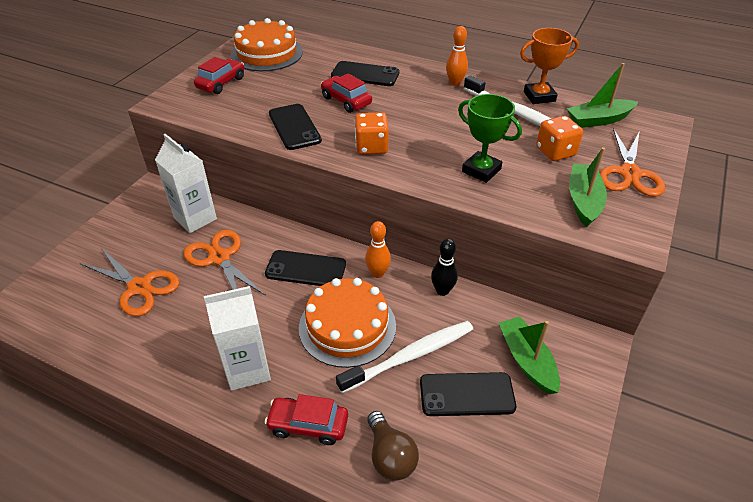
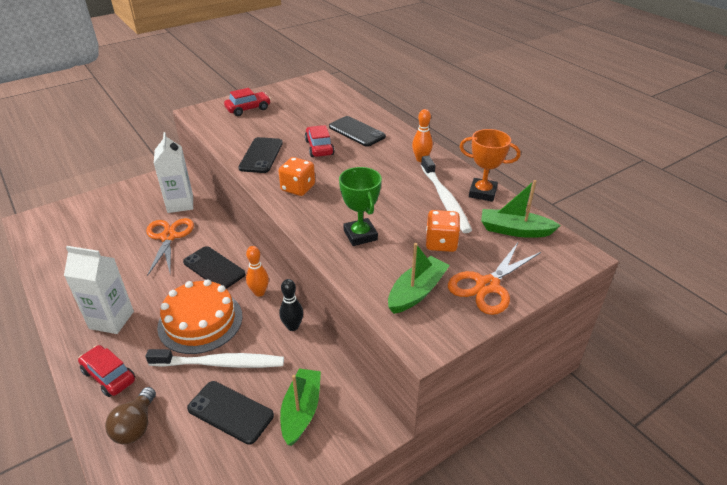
camera: 30 degrees right, 5 degrees down
(139, 287) = (104, 237): orange scissors -> none
(266, 53) = (302, 96): orange cake -> none

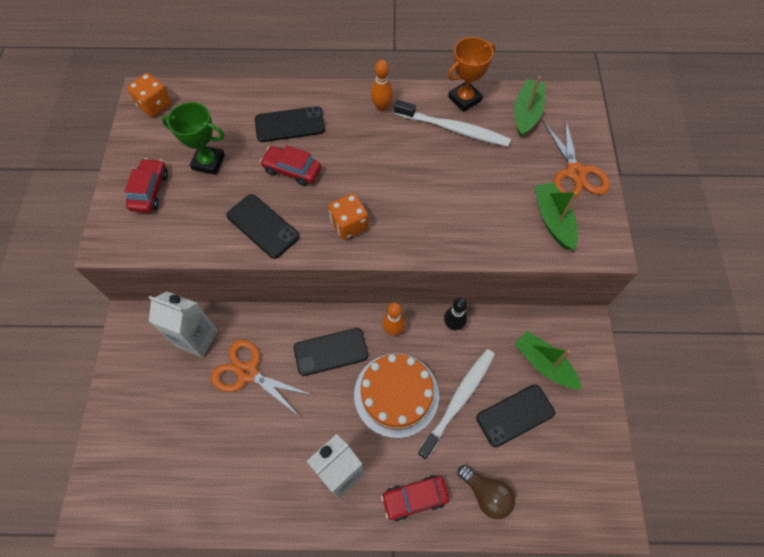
camera: 55 degrees left, 25 degrees up
(360, 235) = (457, 216): green trophy -> green trophy (208, 162)
(441, 243) = (508, 169): orange dice -> orange dice (155, 105)
(514, 230) = (526, 113): green boat -> green boat turned 150 degrees clockwise

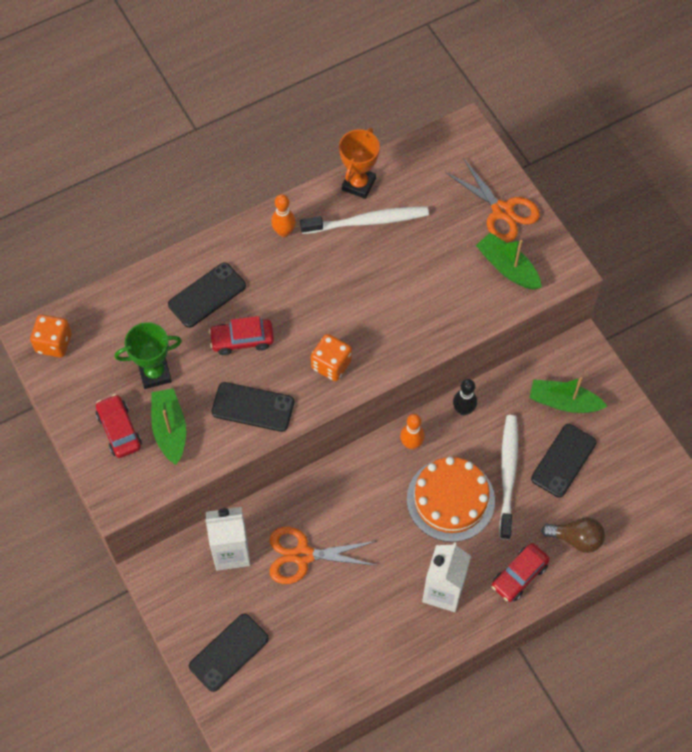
camera: 30 degrees left, 0 degrees up
(331, 352) = (367, 495): black phone -> black phone (229, 652)
(526, 113) = (425, 171): green boat -> green boat (170, 429)

